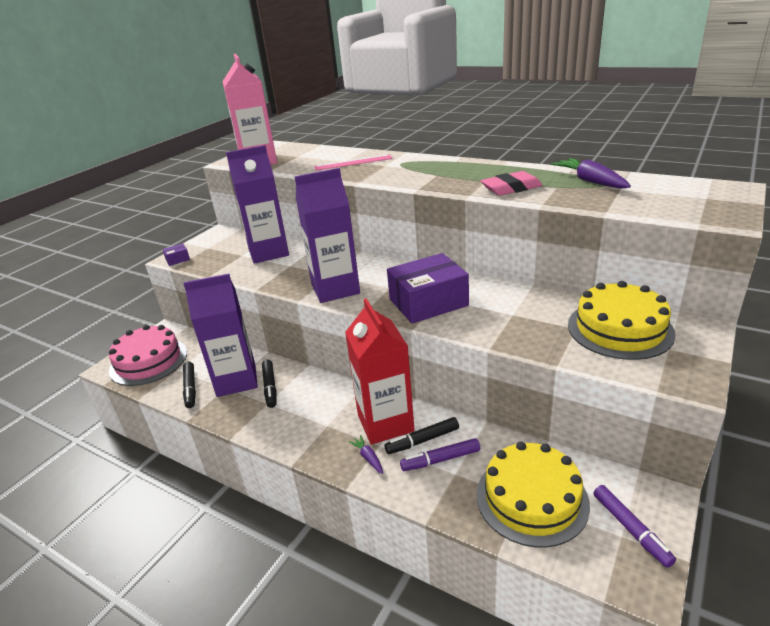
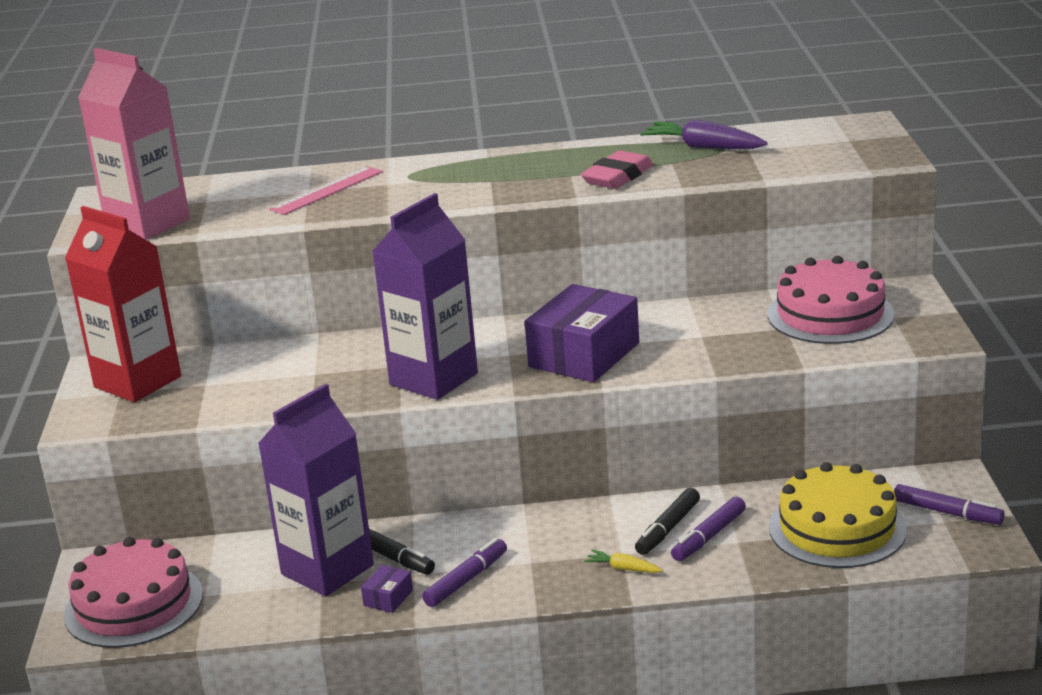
camera: 35 degrees left, 5 degrees down
(177, 259) = (94, 422): purple box -> purple box (388, 598)
(190, 388) = (265, 604): black marker -> none
(268, 252) = (248, 368): purple carton -> none
(285, 421) = (466, 580): none -> purple marker
(368, 458) = (623, 568): purple carrot -> yellow carrot
(385, 423) = (603, 531): red carton -> red carton (137, 382)
(620, 329) = (830, 314): yellow cake -> pink cake

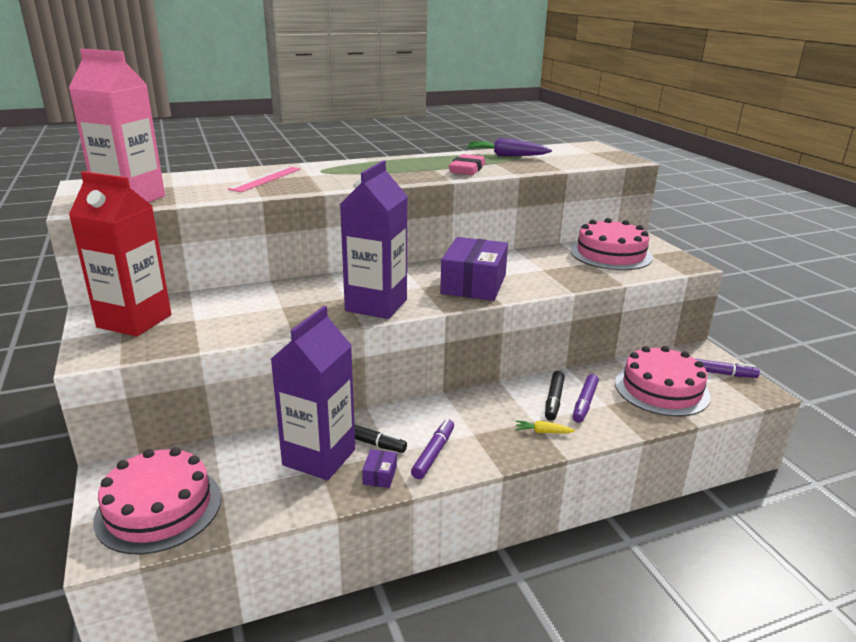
camera: 20 degrees left, 0 degrees up
(837, 528) = (661, 389): yellow cake -> pink cake

